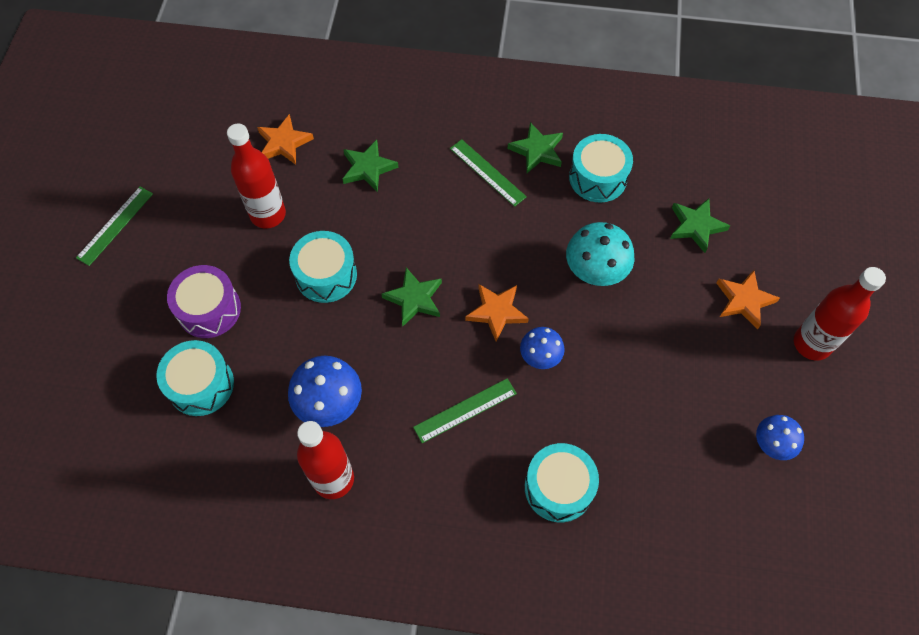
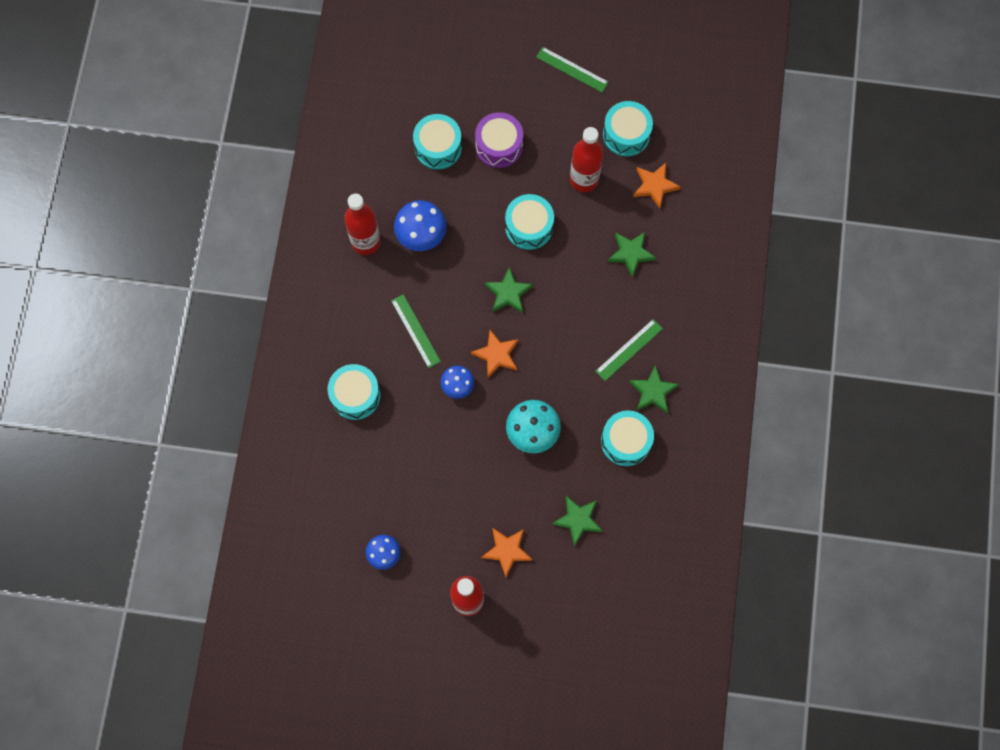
camera: 90 degrees right, 10 degrees up
(213, 169) = (626, 134): none -> turquoise drum

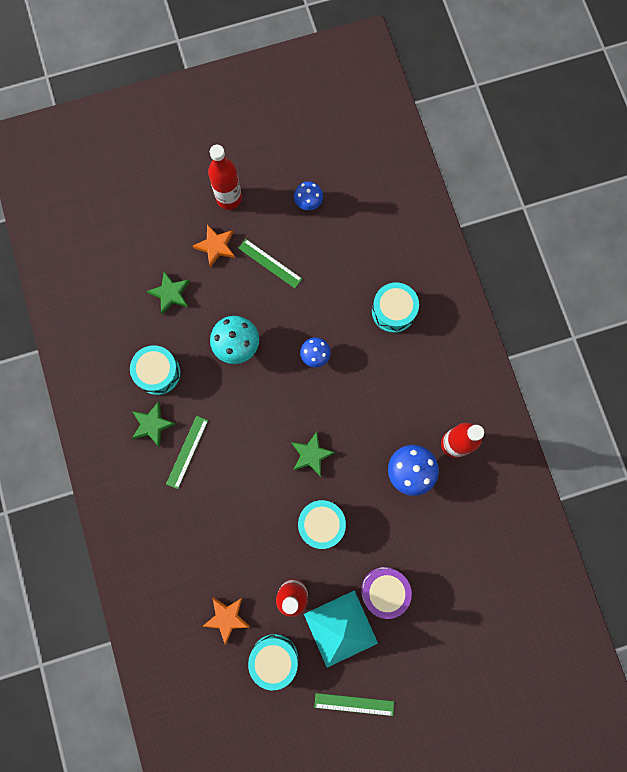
camera: 155 degrees right, 5 degrees up
(415, 331) = (372, 386): green ruler -> green ruler (270, 263)
(438, 147) = (438, 563): turquoise drum -> none
(496, 355) = (296, 396): orange star -> none
(554, 132) = (340, 628): none -> turquoise pyramid
(631, 253) = (221, 541): green star -> none

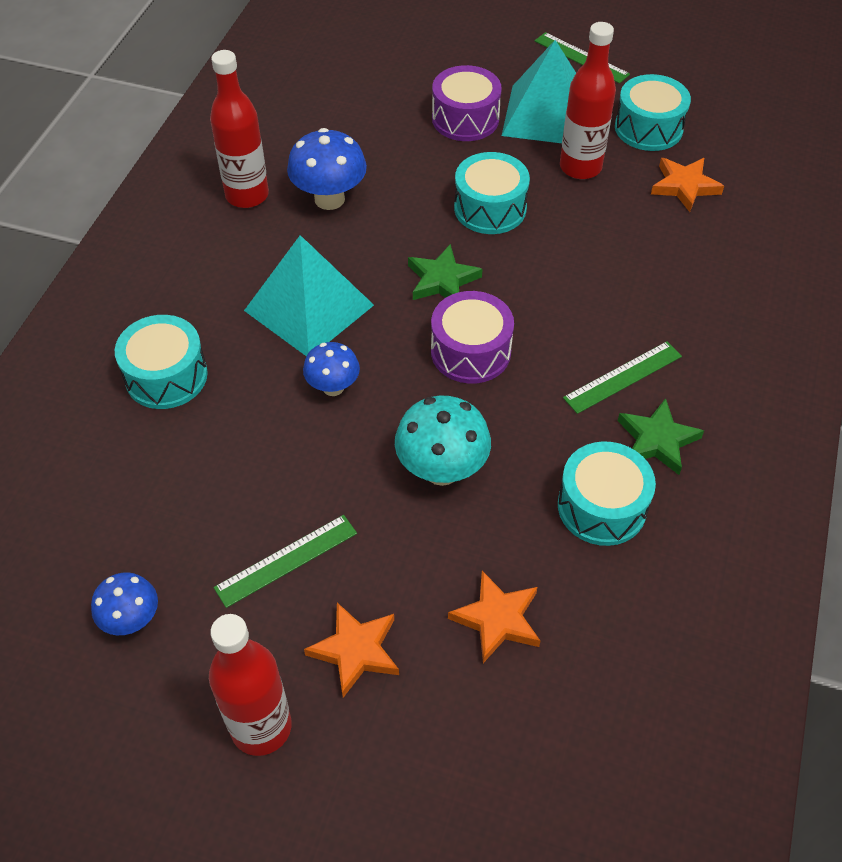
camera: 145 degrees left, 25 degrees down
(170, 293) = (497, 619): green star -> orange star
(267, 418) = (470, 351): none -> purple drum
(270, 263) = (286, 560): green ruler -> green ruler turned 75 degrees clockwise
(362, 393) = (309, 307): none -> turquoise pyramid

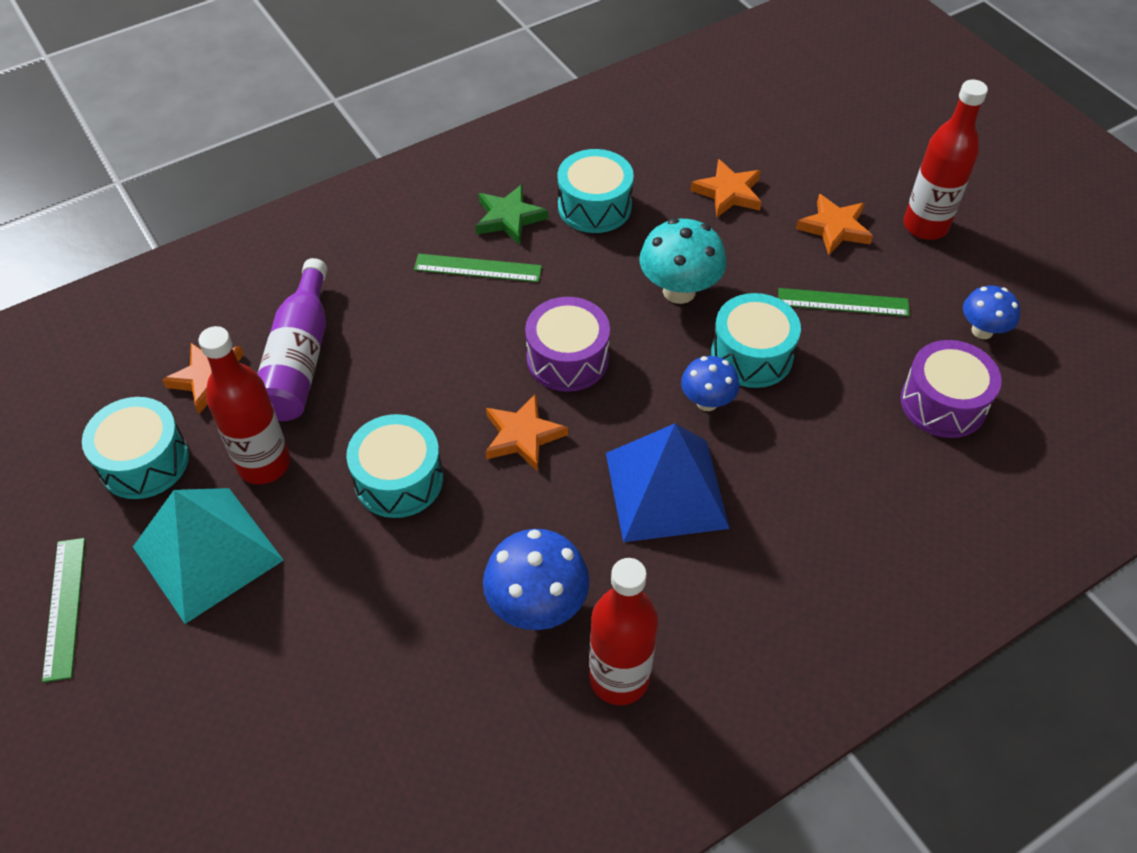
camera: 140 degrees left, 0 degrees up
(166, 376) = (848, 507): turquoise drum -> turquoise drum (751, 355)
(309, 307) = (666, 490): turquoise pyramid -> blue pyramid
(442, 280) = (523, 436): green star -> orange star
(465, 119) = (289, 613): purple drum -> purple drum (943, 403)
(650, 232) = (299, 359): none -> purple bottle

